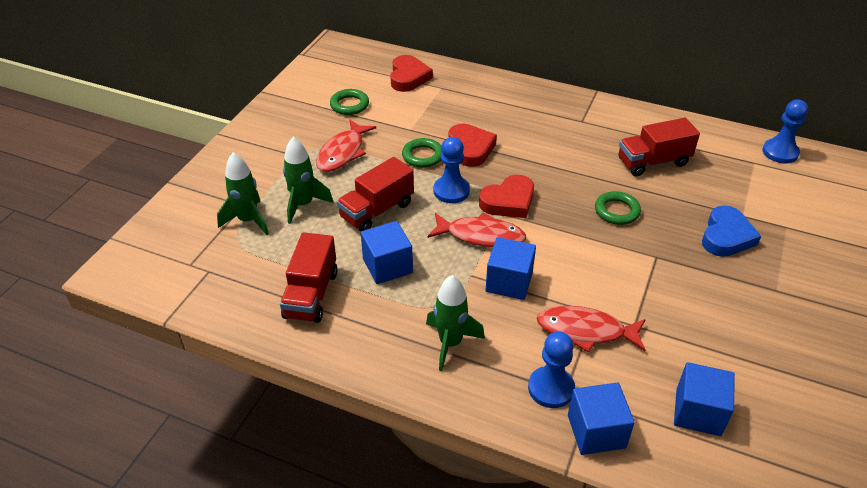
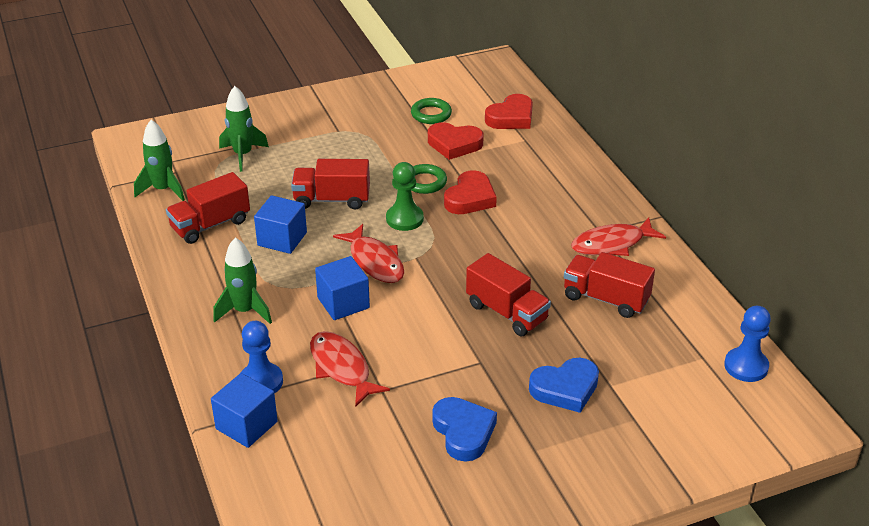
camera: 45 degrees right, 5 degrees down
(303, 205) = (291, 166): green rocket -> green rocket (163, 190)
(342, 152) = (371, 146): red fish -> red fish (612, 244)
(451, 191) = (404, 219): blue pawn -> green pawn
(508, 201) = (434, 252): red heart -> red heart (454, 144)
(617, 211) = (506, 312): green ring -> red truck
(698, 412) = (329, 469): blue cube -> none
(724, 312) = (463, 432): none -> blue heart

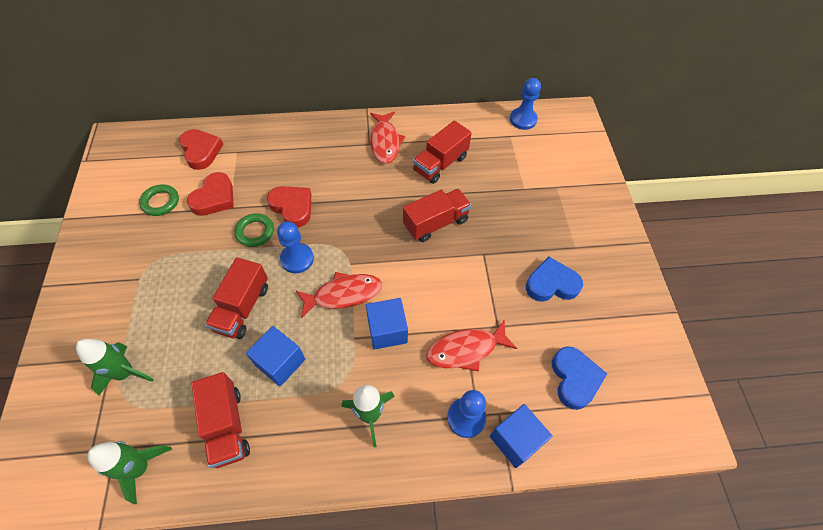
camera: 75 degrees left, 20 degrees up
(404, 219) = (297, 259): green pawn -> blue pawn
(565, 389) = (522, 213): blue heart -> blue heart (574, 379)

